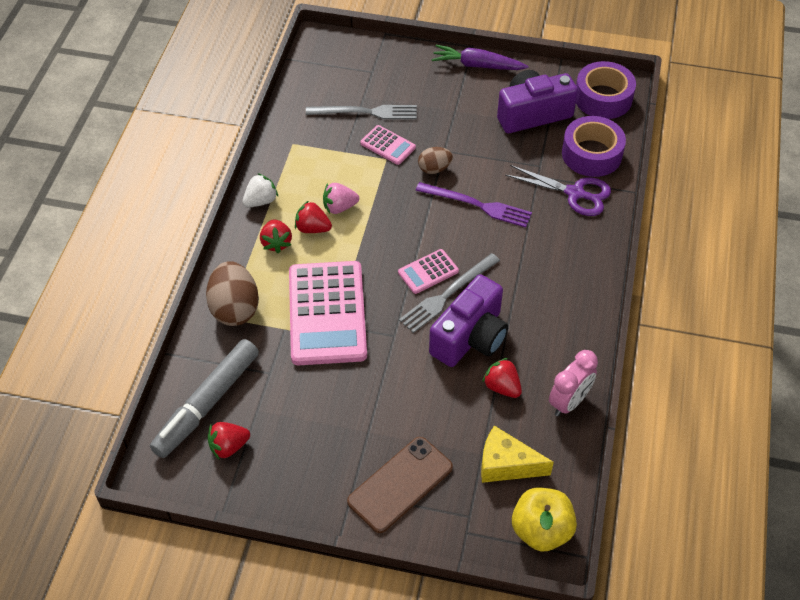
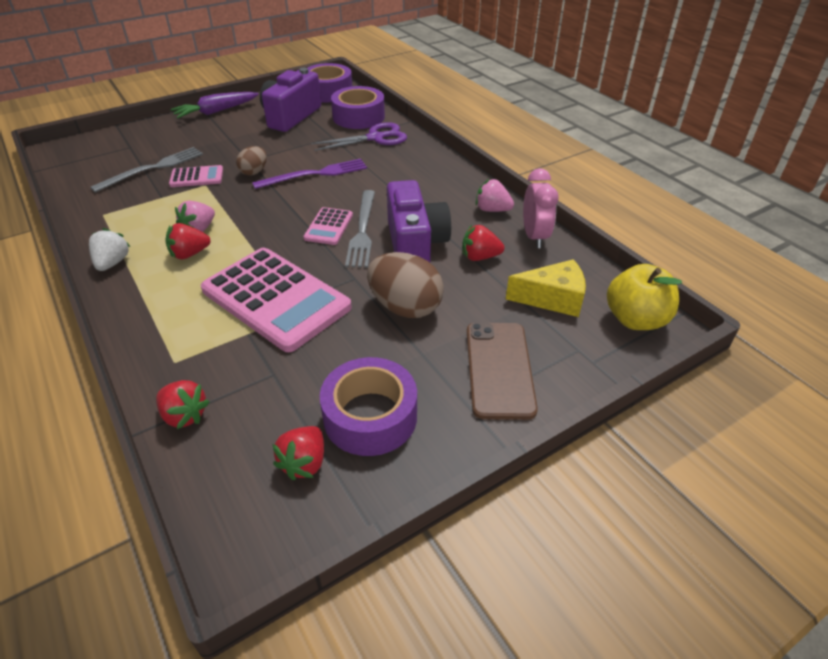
camera: 45 degrees left, 10 degrees down
(207, 403) = (234, 444): grey marker -> none
(235, 308) = (175, 350): brown egg -> brown egg (405, 307)
(276, 243) = (164, 281): red strawberry -> red strawberry (184, 415)
(291, 449) = (370, 416): none -> purple tape
(506, 465) = (552, 299): yellow cheese -> yellow cheese turned 150 degrees counterclockwise
(571, 349) = (492, 210): none -> pink strawberry

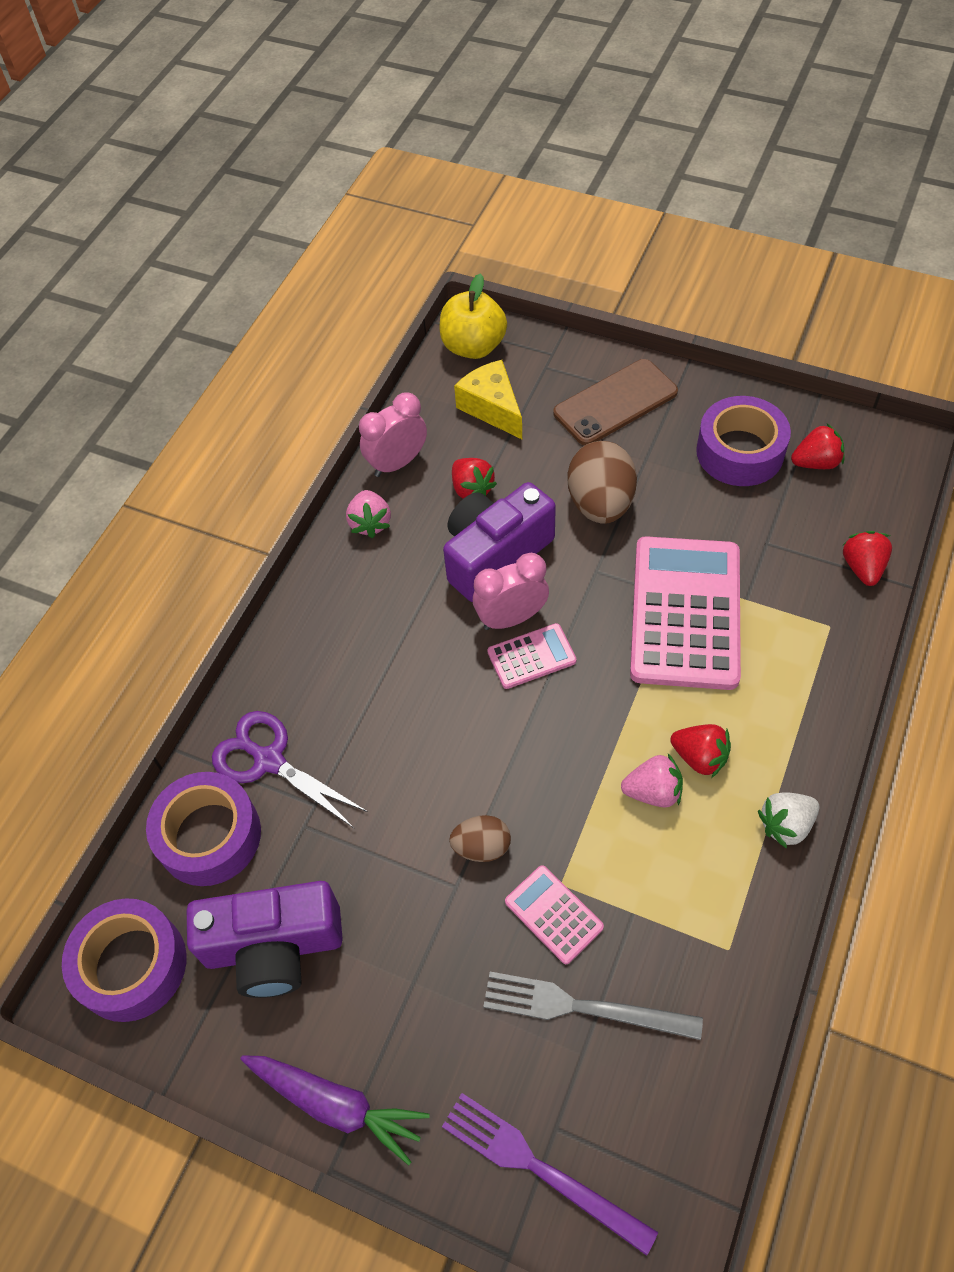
camera: 120 degrees left, 15 degrees up
(315, 174) = (429, 762): purple fork -> purple fork (540, 1169)
(362, 231) = (511, 618): grey fork -> pink clock

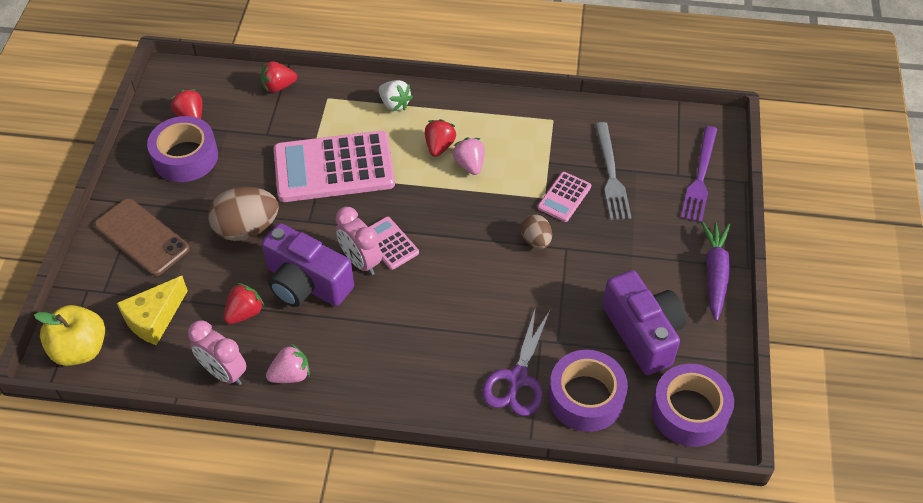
camera: 110 degrees left, 5 degrees down
(786, 825) = (470, 104): white strawberry -> white strawberry (394, 104)

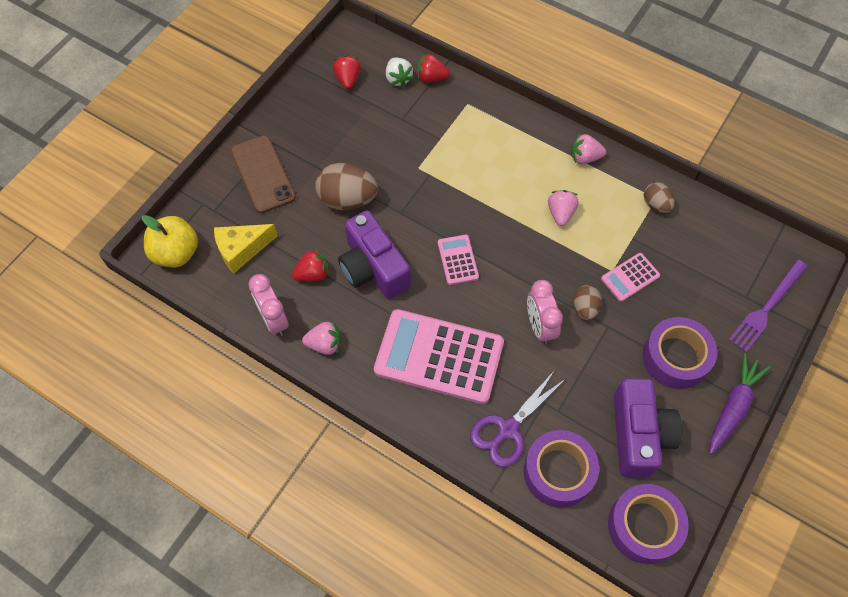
camera: 25 degrees right, 10 degrees up
(185, 157) = (327, 115): purple tape -> purple tape (675, 357)
(334, 168) = (443, 171): pink calculator -> pink calculator (439, 357)
(360, 261) = (426, 267): pink clock -> pink clock (539, 326)
(394, 104) = (522, 130): white strawberry -> white strawberry (398, 79)
(439, 146) = (542, 186): red strawberry -> none
(468, 107) = (585, 157): none -> pink strawberry
(555, 125) = (656, 204): none -> brown egg
(611, 174) = (684, 272): grey fork -> none

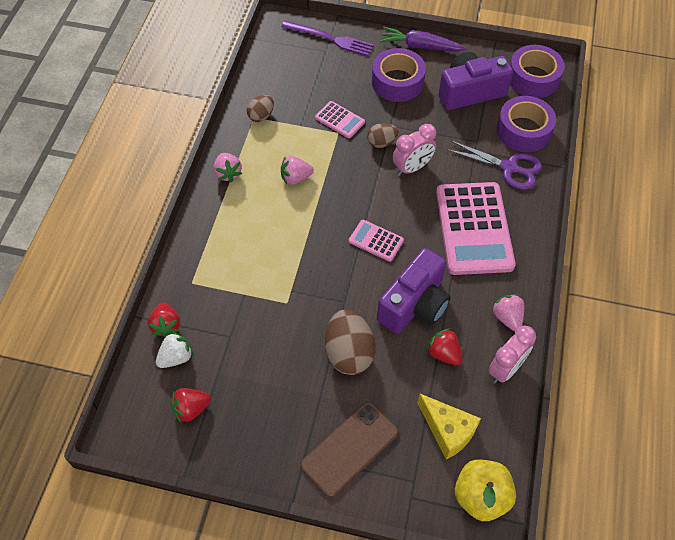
camera: 110 degrees left, 5 degrees down
(457, 260) = (376, 241): pink calculator -> pink calculator turned 60 degrees clockwise

